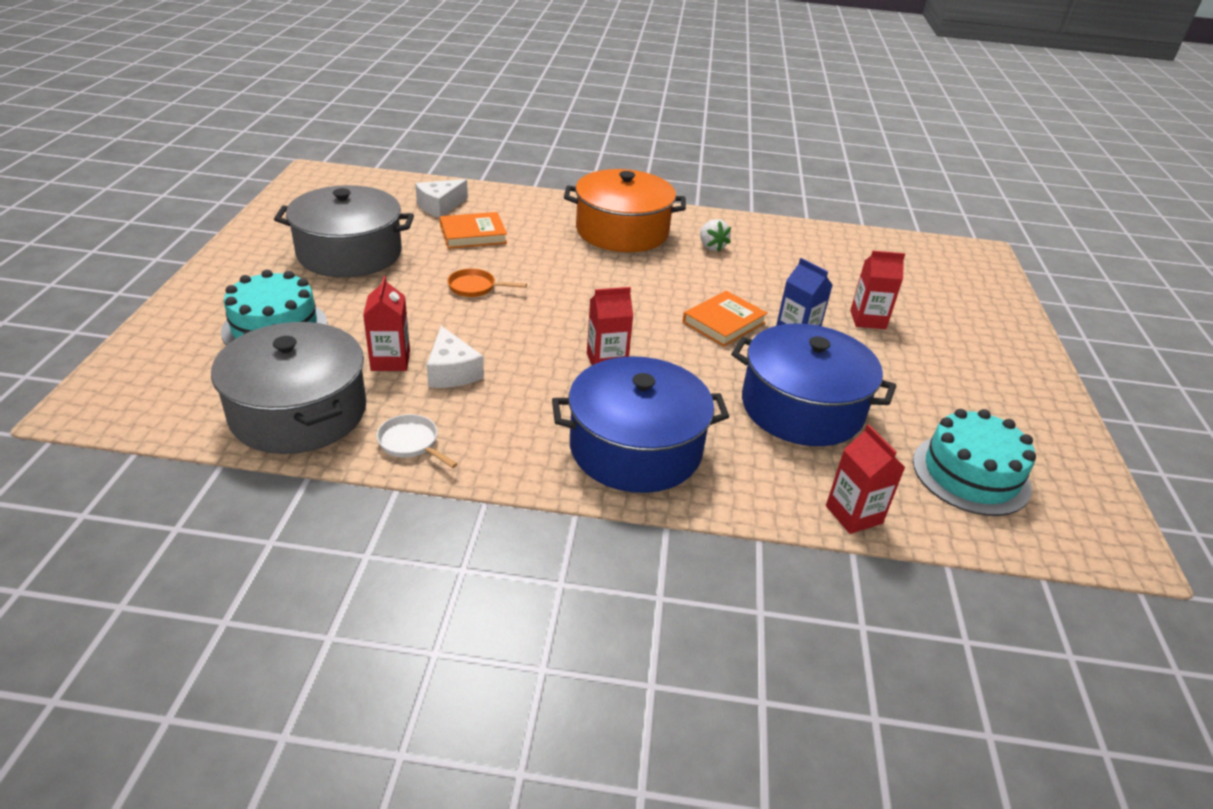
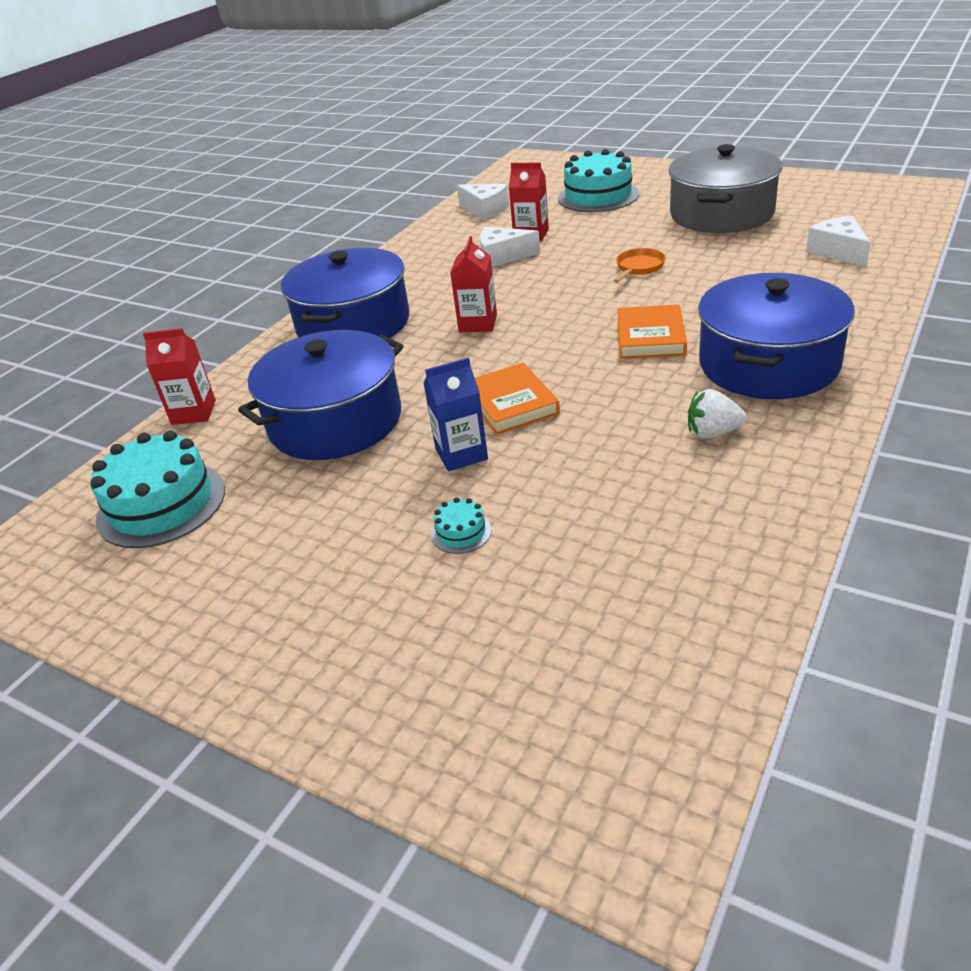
camera: 120 degrees right, 0 degrees up
(298, 412) = (485, 210): grey pot -> white cheese
(411, 443) = (426, 244): white pan -> none
(473, 234) = (760, 268): orange book -> orange book (650, 337)
(622, 231) = (768, 364): orange pot -> blue pot
(868, 319) = (461, 532): red carton -> turquoise cake

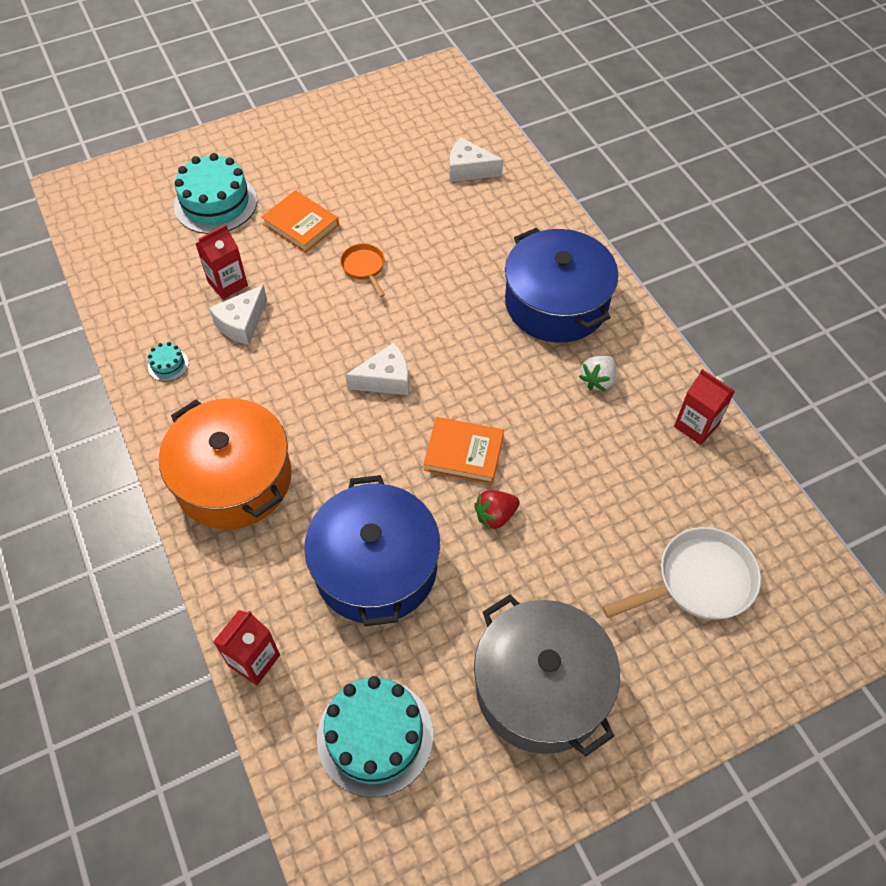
camera: 60 degrees left, 20 degrees up
(353, 324) = (233, 479): blue pot -> orange pot
(461, 454) = (495, 516): blue carton -> red strawberry
(461, 532) = (578, 565): turquoise cake -> turquoise cake (168, 365)
(478, 323) = (332, 403): red carton -> red carton (696, 426)
(485, 210) = (137, 278): white cheese -> white cheese (385, 379)
(538, 635) = (699, 581): none -> white pan
(650, 337) = (464, 330): orange book -> orange book (301, 225)
(721, 214) = (343, 171): grey pot -> grey pot (541, 687)

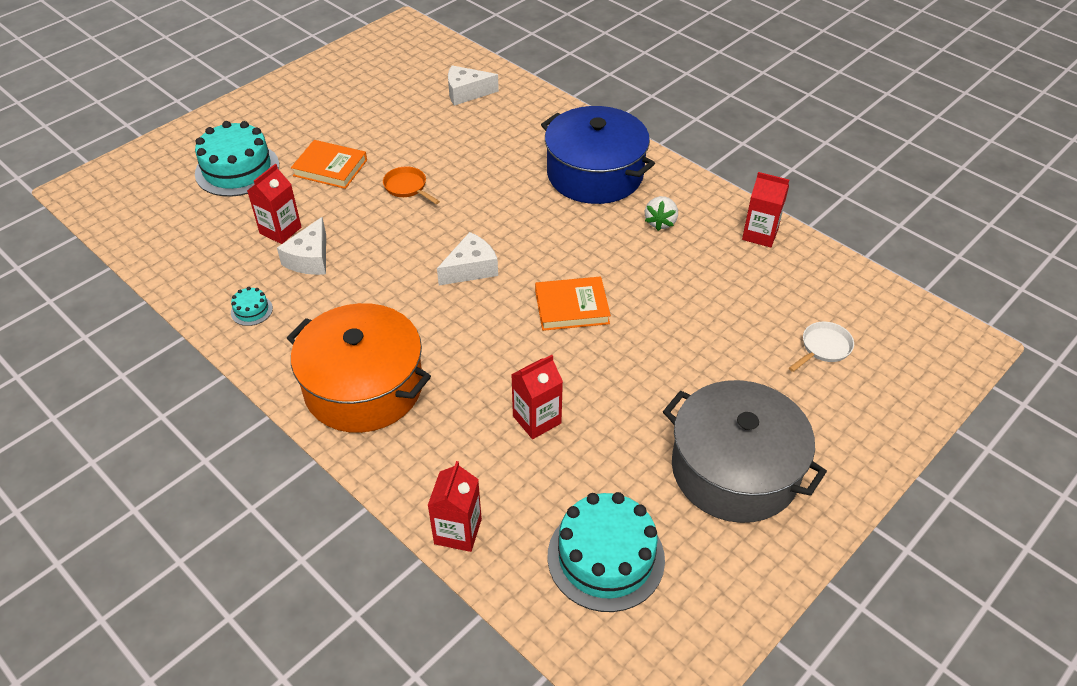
camera: 20 degrees left, 10 degrees down
(375, 567) = (537, 419): blue pot -> red carton
(495, 516) = (625, 348): red strawberry -> none
(699, 581) = (823, 348): white pan -> white pan, size x0.55

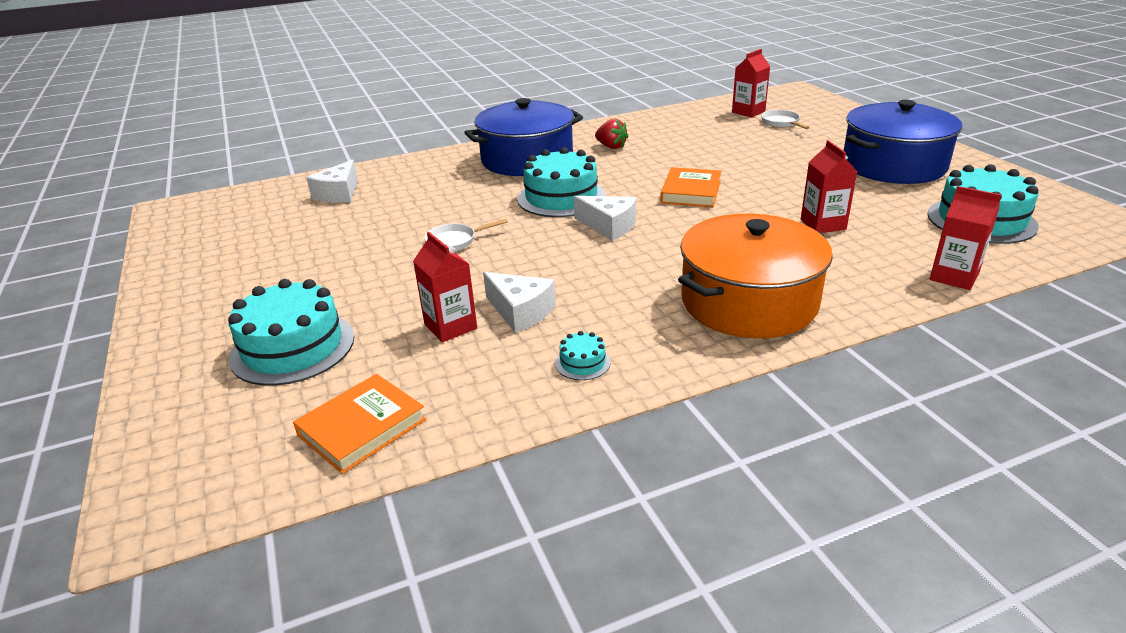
camera: 65 degrees left, 15 degrees down
(330, 168) = (370, 281): orange book -> orange book (362, 427)
(407, 187) = (455, 241): orange pan -> white pan
(471, 269) = (609, 226): white cheese -> white cheese turned 135 degrees clockwise
(518, 222) = (561, 197): none -> turquoise cake
(660, 222) = (611, 147): white strawberry -> red strawberry
(734, 469) = (893, 165): grey pot -> blue pot
(760, 234) = (652, 120): red carton -> red carton (748, 112)

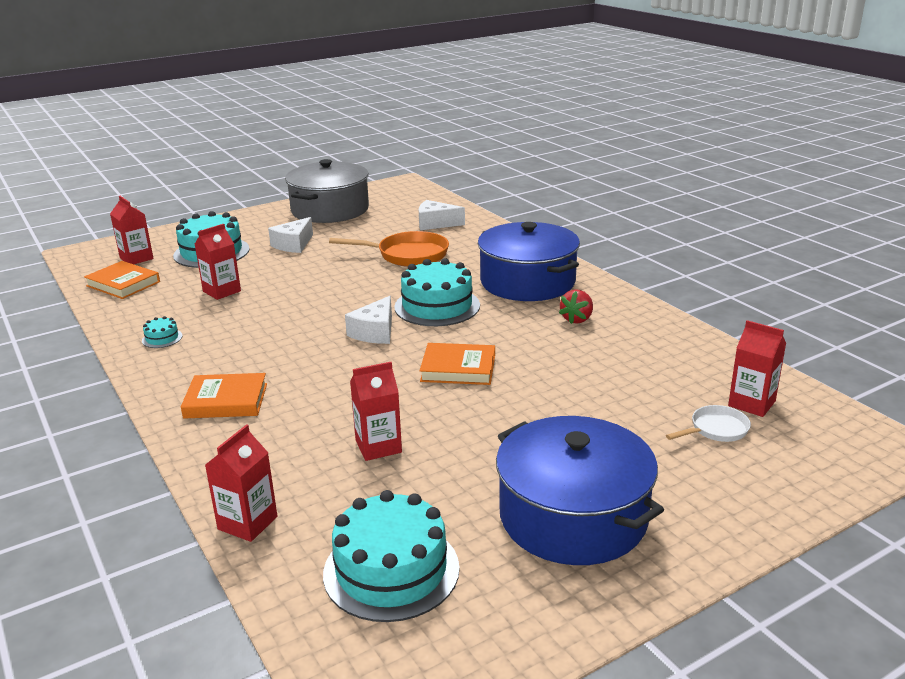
camera: 80 degrees right, 5 degrees down
(214, 257) = (330, 210): none -> grey pot
(252, 427) = (136, 258): none -> red carton
(420, 209) = (408, 255): none -> orange pan
(455, 241) = (349, 275): white pan -> none
(520, 312) = (235, 311): white cheese -> white cheese (294, 244)
(749, 302) = (226, 401): orange pot -> orange book

